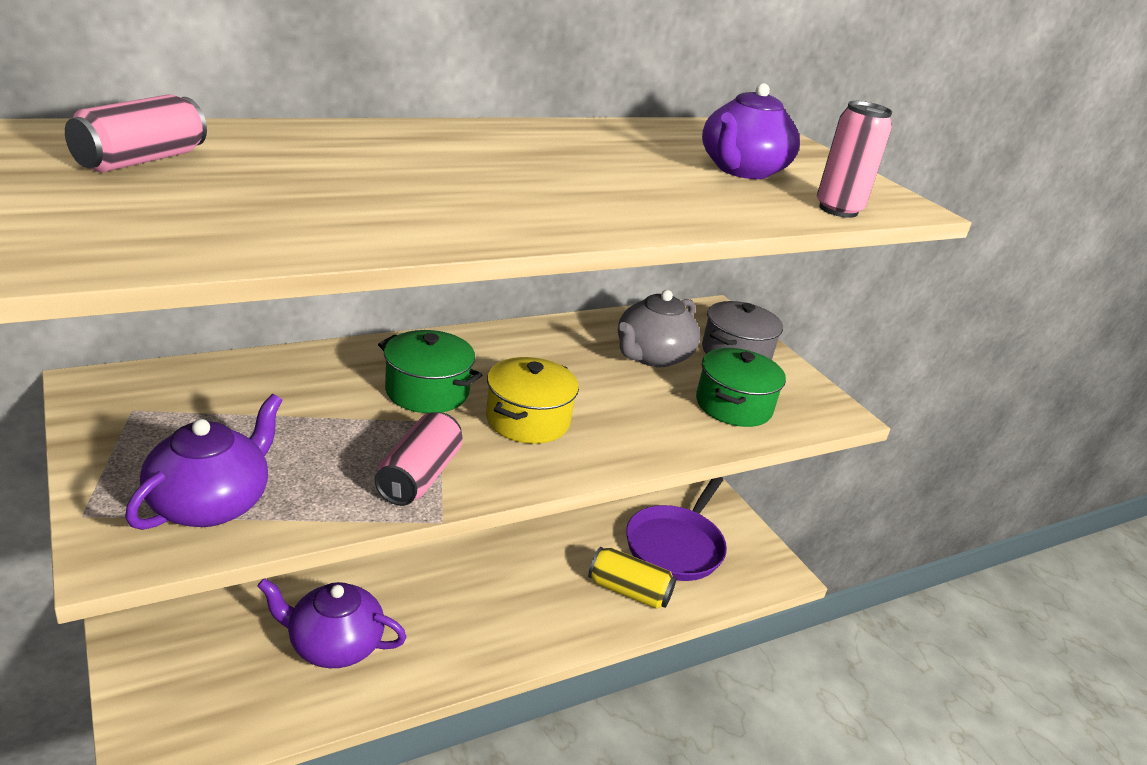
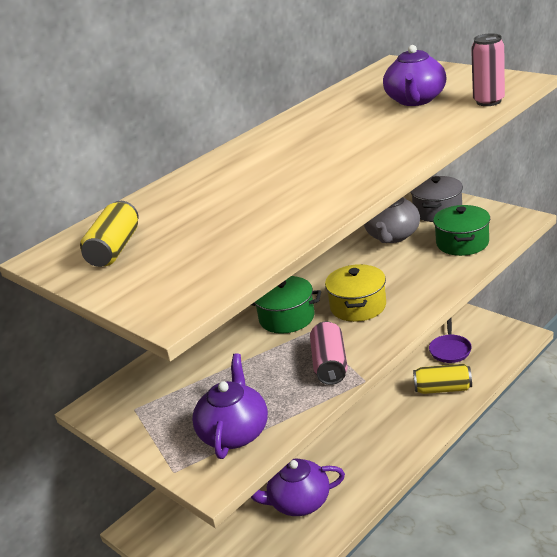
camera: 10 degrees left, 0 degrees up
(141, 160) = (115, 249): pink can -> yellow can
(676, 546) = (450, 350): purple pan -> purple pan, size x0.60

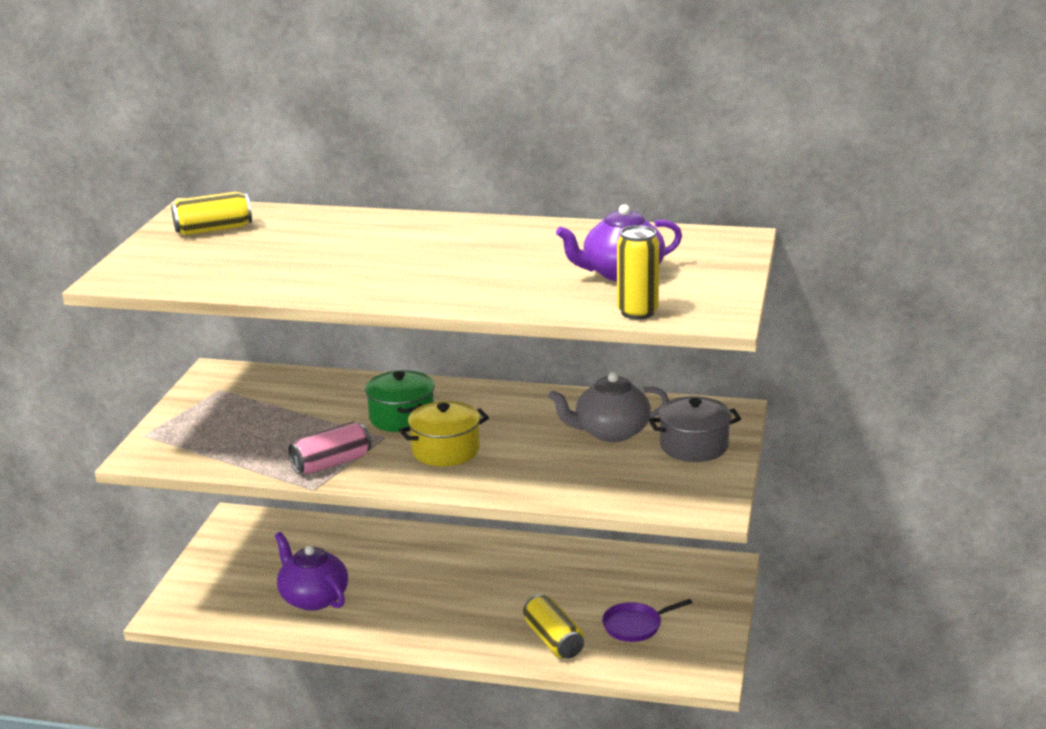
camera: 55 degrees right, 5 degrees down
(234, 432) = (206, 446): purple teapot -> none
(462, 243) = (624, 480): green pot -> none
(488, 101) = (637, 312): pink can -> yellow can

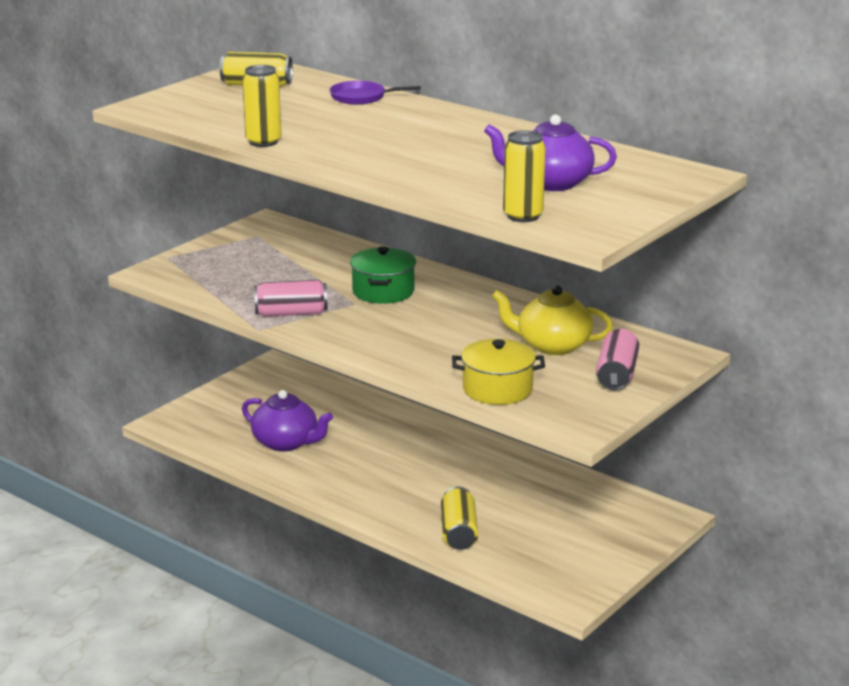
camera: 25 degrees right, 0 degrees up
(293, 290) = (263, 142): none -> yellow can
(313, 598) = (286, 443): purple teapot -> purple teapot turned 135 degrees clockwise
(445, 450) = (394, 326): yellow pot -> yellow pot (497, 389)
(610, 432) = (552, 345): grey teapot -> yellow teapot
(635, 626) = (541, 541): purple pan -> purple pan (361, 97)
(694, 446) = (616, 375): grey pot -> pink can

